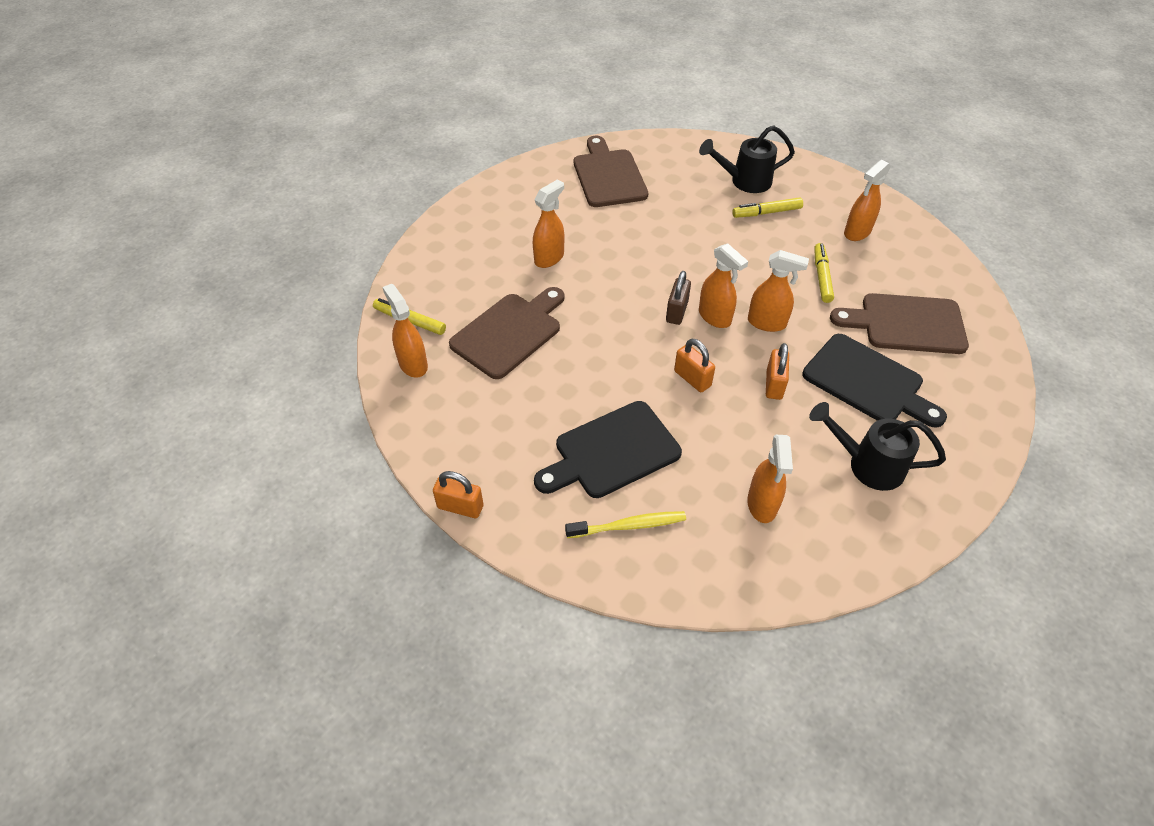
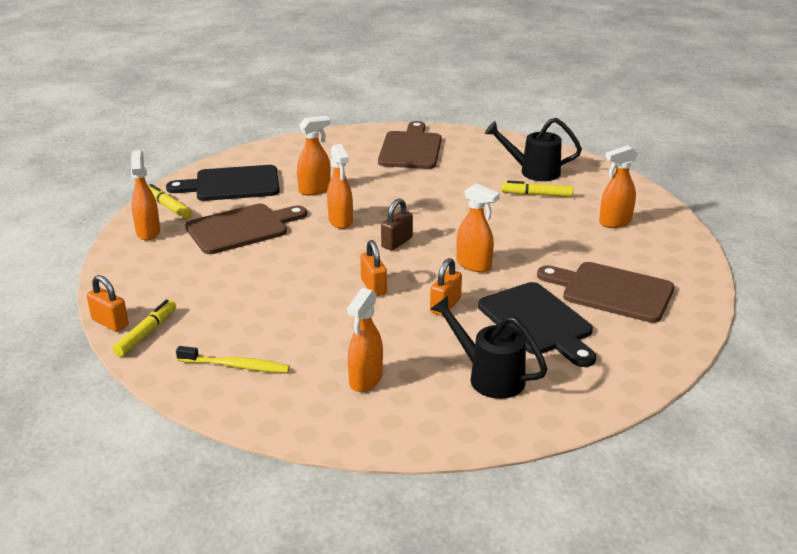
camera: 20 degrees right, 20 degrees down
(612, 452) = (262, 317): black cutting board -> black cutting board (232, 184)
(715, 317) = (428, 252): orange spray bottle -> orange spray bottle (340, 221)
(821, 277) = (553, 245): yellow marker -> yellow marker (146, 333)

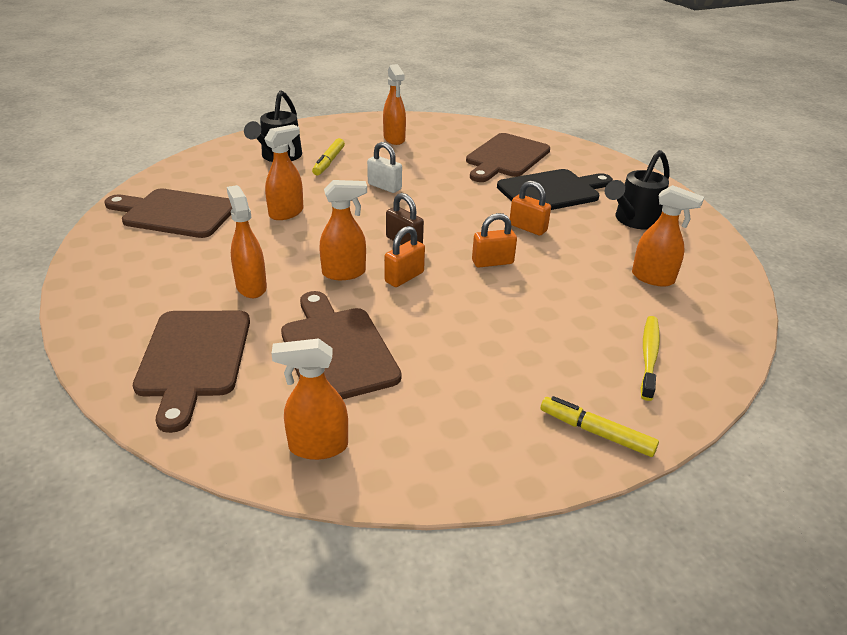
camera: 85 degrees left, 5 degrees up
(110, 323) = (575, 472): orange padlock -> orange padlock (404, 277)
(168, 207) = (238, 427): yellow marker -> none
(232, 184) = (193, 358): black cutting board -> brown cutting board
(474, 265) = (457, 206): orange spray bottle -> orange spray bottle (286, 213)
(498, 226) = (384, 187): none -> white padlock

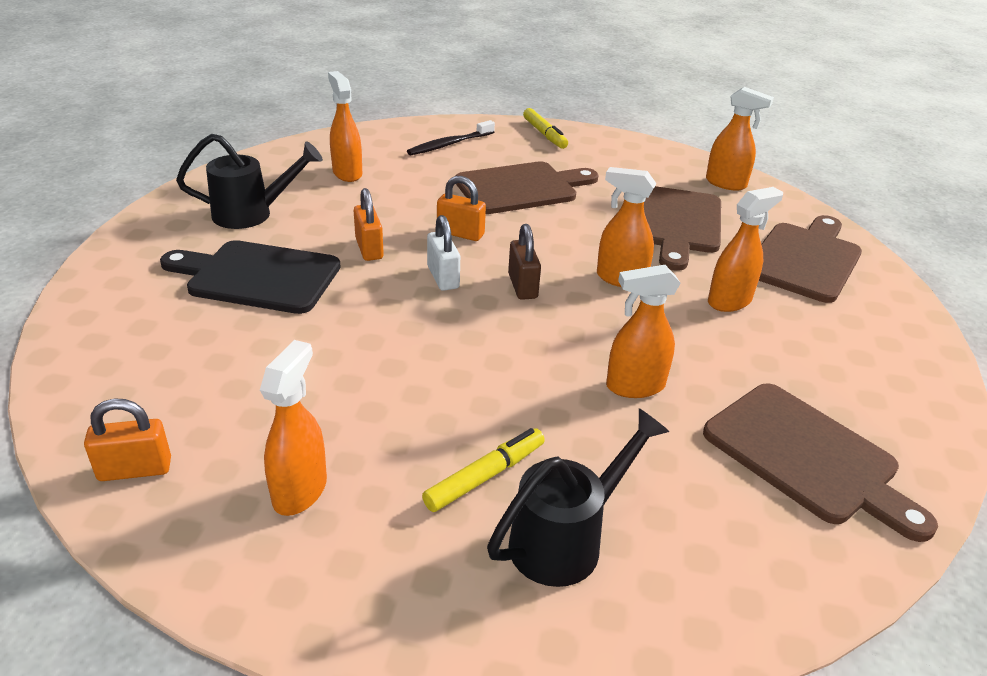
camera: 145 degrees left, 0 degrees up
(251, 287) = (730, 301): orange spray bottle -> orange spray bottle turned 135 degrees counterclockwise
(384, 187) = (454, 376): white padlock -> white padlock (443, 277)
(404, 277) = (563, 253): orange padlock -> orange padlock (135, 469)
(506, 157) = (204, 354): brown cutting board -> brown cutting board (521, 188)
(649, 356) = (449, 144): yellow toothbrush -> black toothbrush

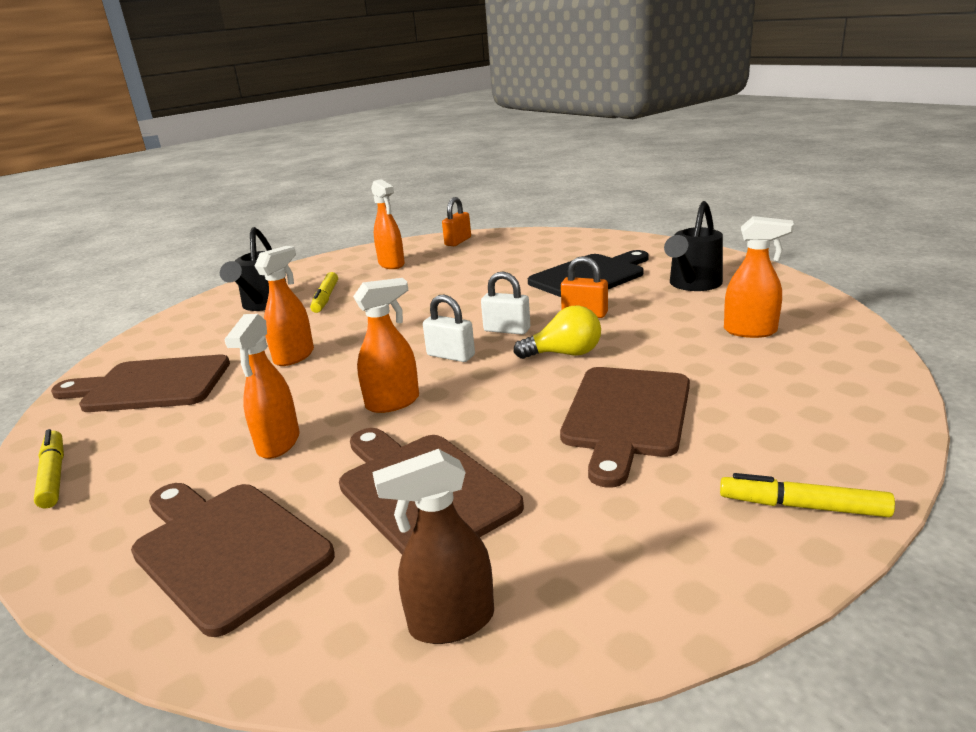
camera: 135 degrees right, 10 degrees down
(449, 144) = (802, 408): black toothbrush -> none
(460, 233) = (564, 354): orange padlock -> yellow light bulb
(522, 286) = (451, 355): brown padlock -> white padlock
(726, 183) = (451, 622): orange spray bottle -> brown spray bottle
(805, 259) = (226, 549): brown cutting board -> brown cutting board turned 150 degrees clockwise
(922, 389) = (53, 475): none -> yellow marker

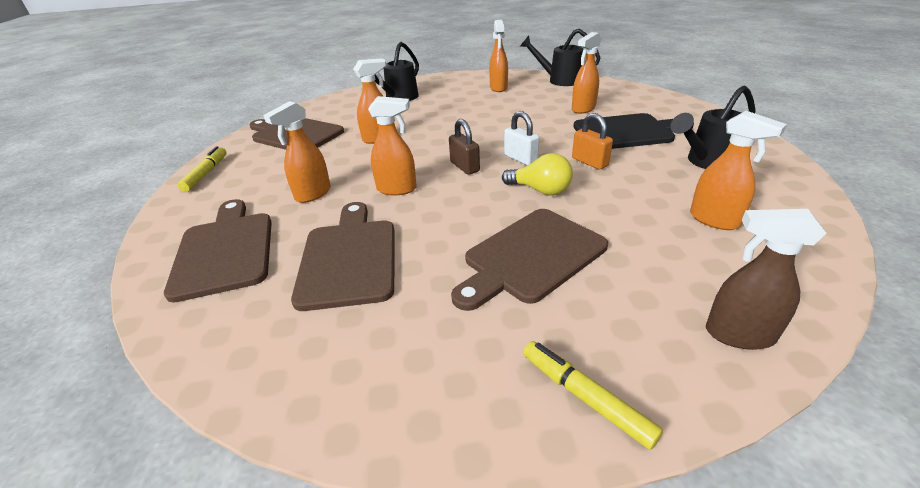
camera: 30 degrees right, 10 degrees up
(326, 298) = (435, 103): yellow marker -> none
(451, 355) = (464, 167): white padlock -> brown padlock
(451, 622) = (270, 356): brown spray bottle -> brown spray bottle (738, 334)
(458, 241) = (559, 80): orange padlock -> black watering can
(519, 265) = (583, 109): none -> orange spray bottle

